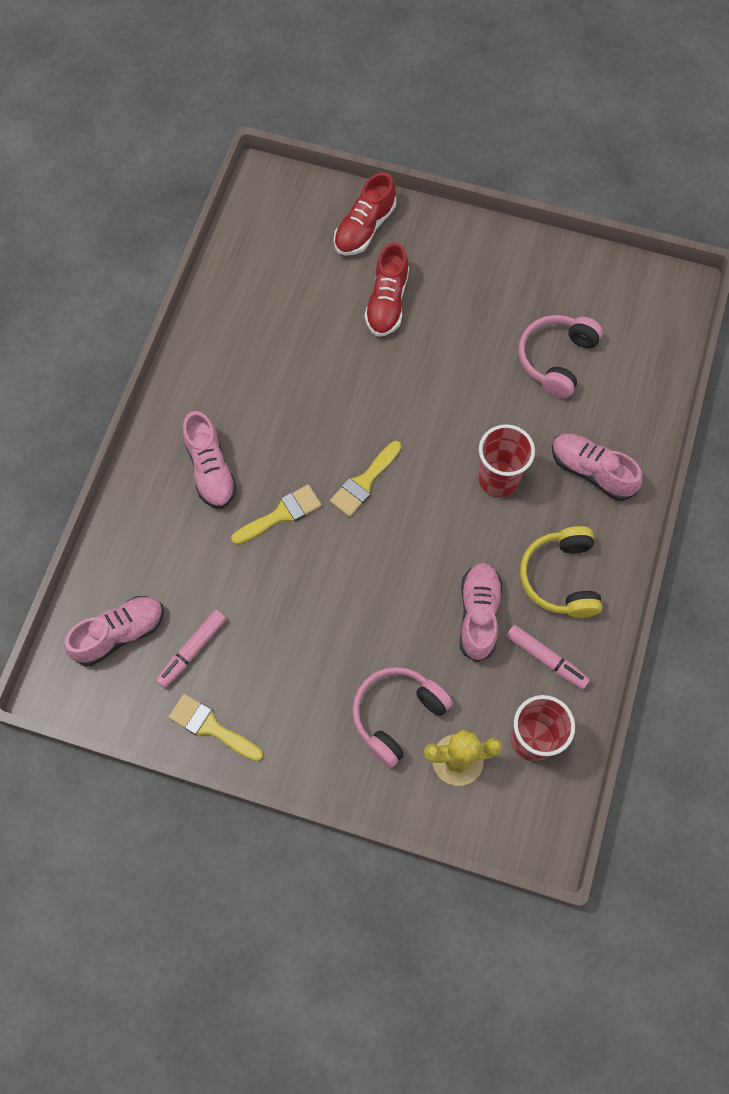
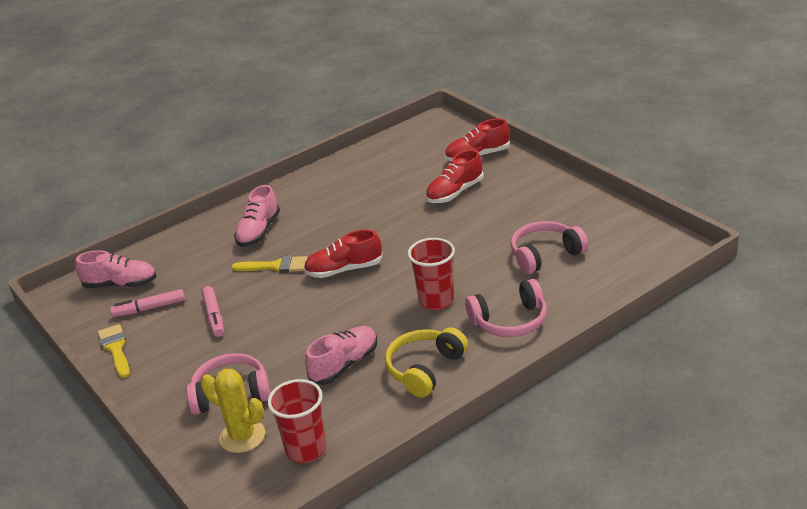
camera: 40 degrees right, 35 degrees down
(364, 482) = (344, 270): yellow brush -> red shoe
(546, 659) = (365, 409): pink marker -> pink marker (214, 316)
(591, 471) = (510, 321): pink shoe -> pink headphones

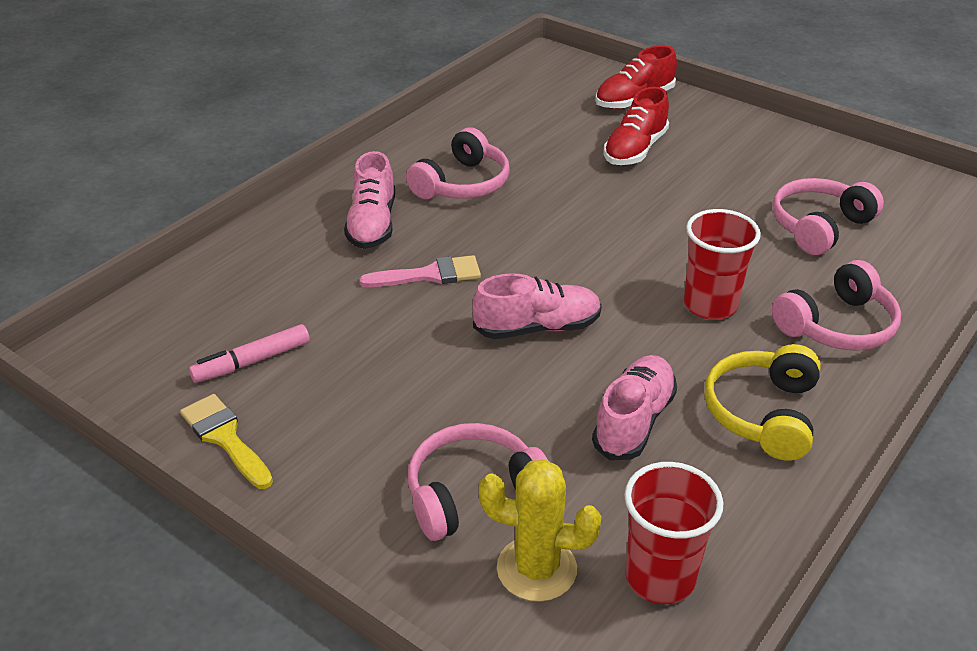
camera: 20 degrees left, 5 degrees up
(120, 284) = (180, 326): pink shoe -> pink shoe (537, 328)
(214, 316) = (372, 364): pink marker -> none
(275, 266) = (430, 275): yellow brush -> pink brush
(328, 209) = (462, 184): none -> pink headphones
(344, 270) = (541, 271): red shoe -> none

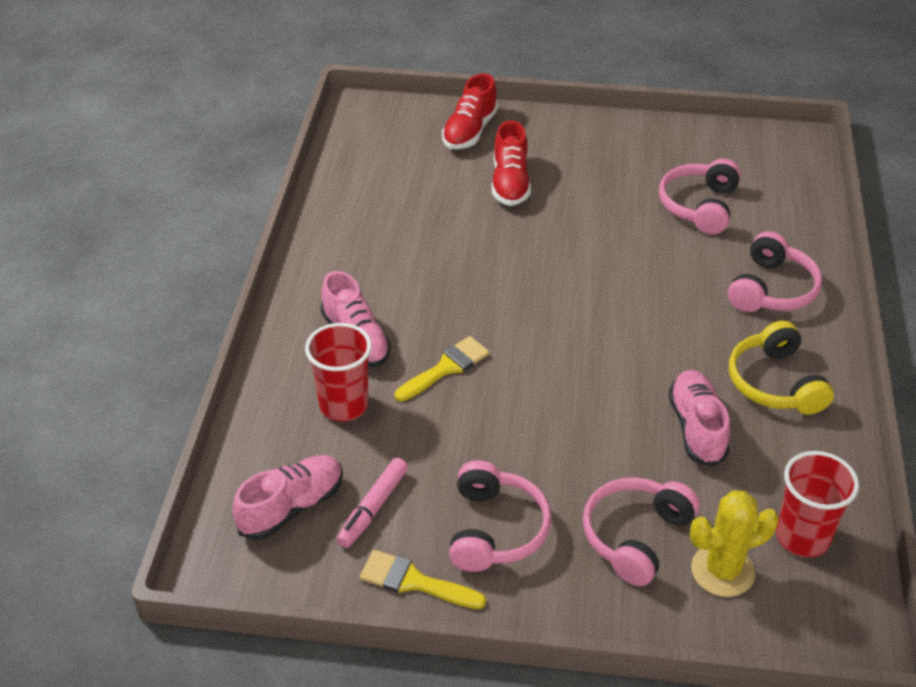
camera: 30 degrees left, 5 degrees up
(430, 275) = (446, 368): pink brush -> yellow brush
(462, 184) = (397, 269): pink headphones -> pink headphones (495, 529)
(537, 328) = (568, 380): pink shoe -> pink shoe (292, 507)
(710, 305) = (675, 308): red cup -> red cup (344, 405)

